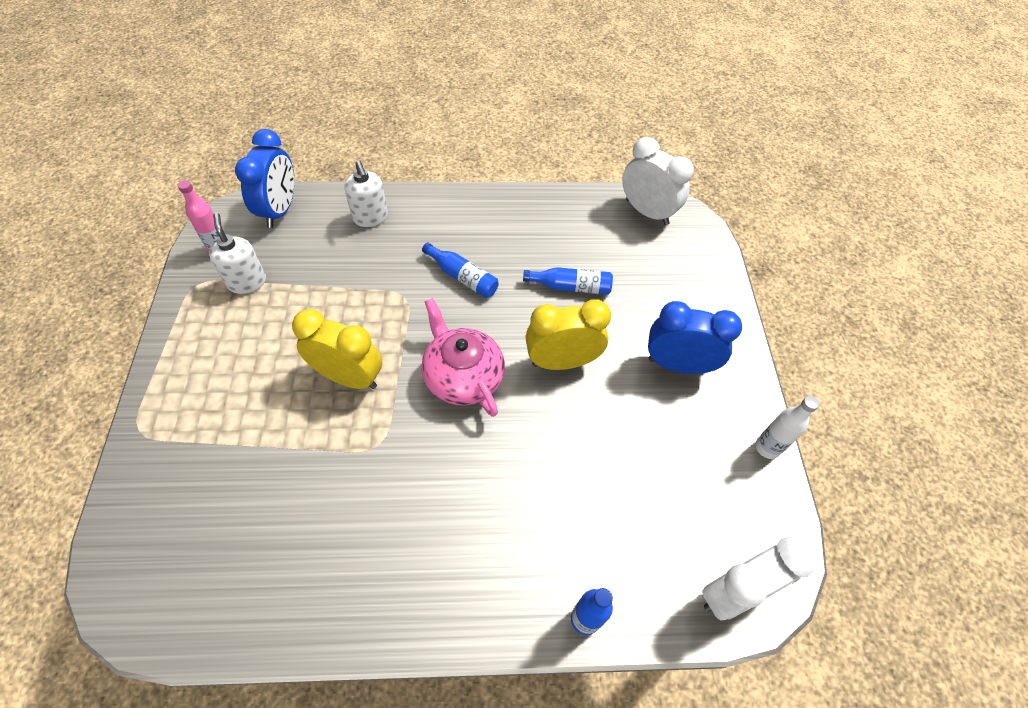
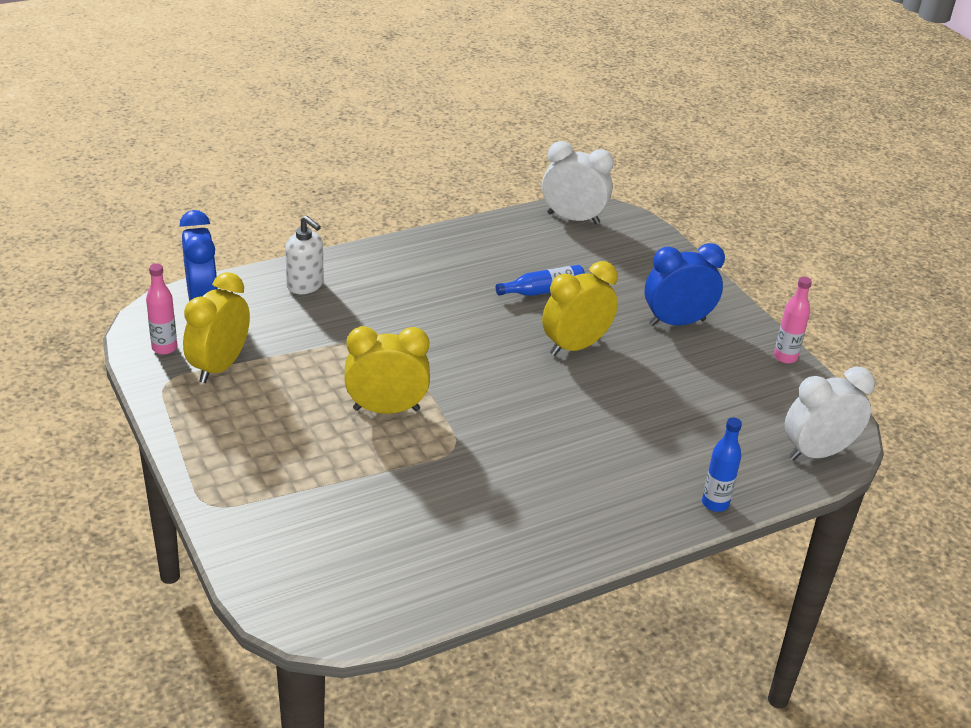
camera: 25 degrees left, 20 degrees down
(247, 282) = (219, 366): white soap dispenser -> yellow clock
(462, 277) = (436, 309): blue bottle -> none
(462, 376) = (493, 380): pink teapot -> none
(734, 592) = (817, 453): white clock -> white clock turned 150 degrees counterclockwise
(767, 447) = (785, 357): white bottle -> pink bottle

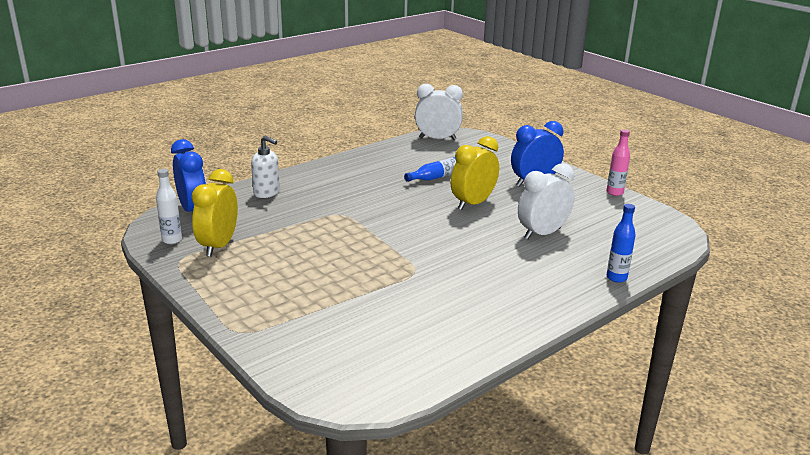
camera: 10 degrees left, 10 degrees down
(164, 348) = (172, 240): pink bottle -> white bottle
(386, 409) = (355, 255): yellow clock -> none
(817, 453) = (667, 240): white clock -> white clock (542, 233)

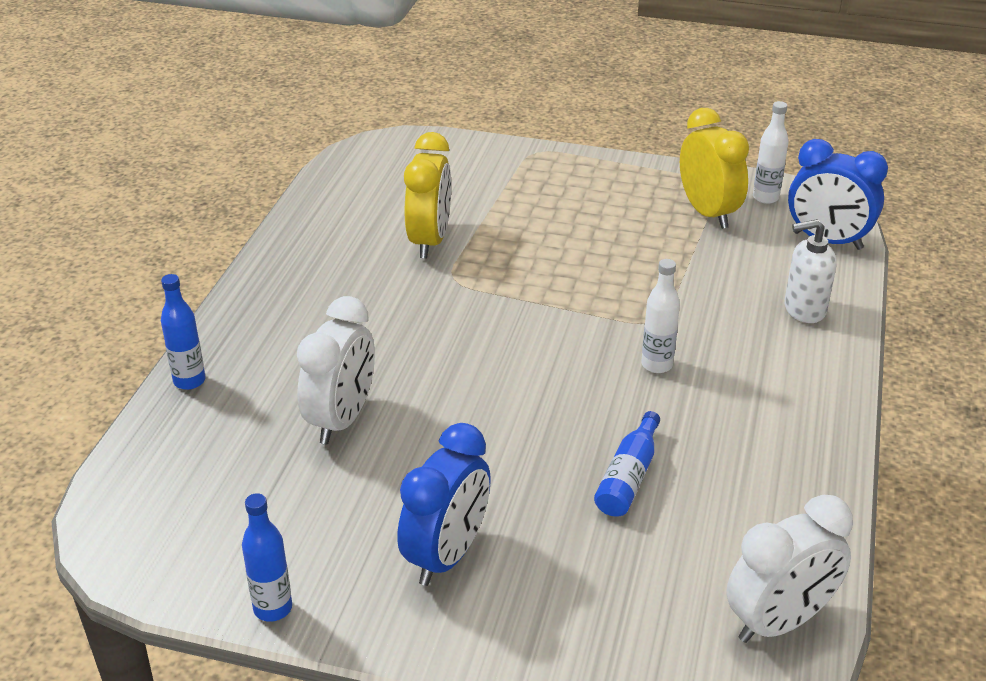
camera: 145 degrees right, 10 degrees up
(368, 200) = (657, 365): none -> white bottle
(473, 203) = (501, 437): yellow clock -> yellow clock (430, 241)
(614, 192) = (273, 608): pink bottle -> blue bottle

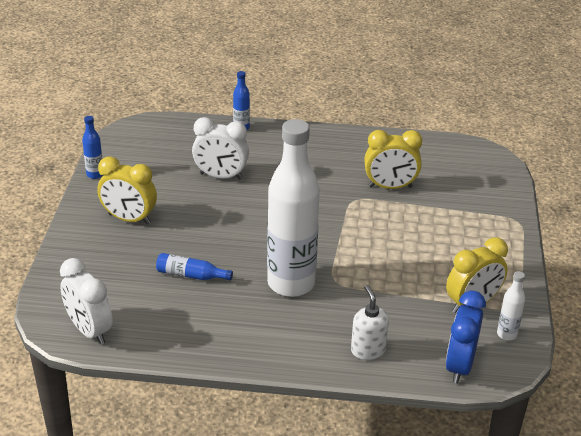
camera: 80 degrees right, 0 degrees up
(447, 555) = (129, 219): blue clock -> yellow clock
(657, 365) = (291, 283): white bottle -> white bottle, size x2.46

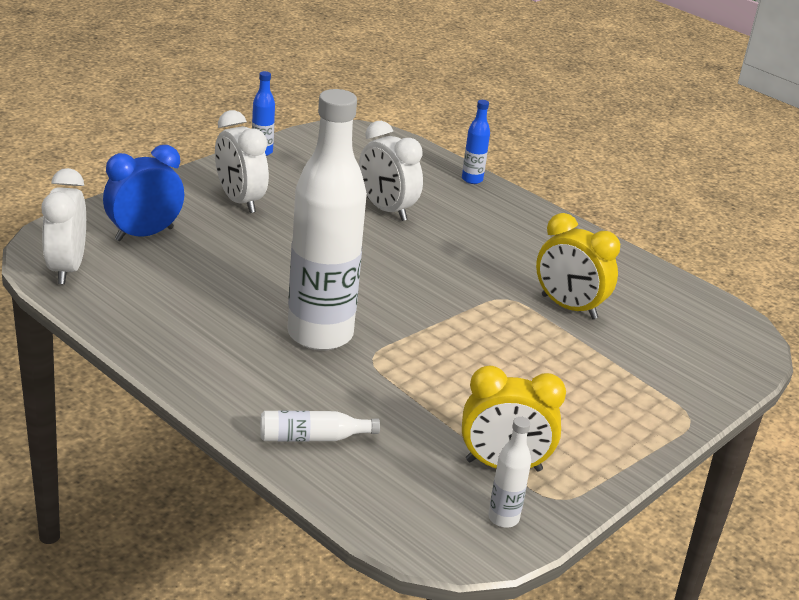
camera: 35 degrees right, 5 degrees down
(129, 219) = (240, 201): yellow clock -> white clock
(191, 275) = (228, 275): blue bottle -> none
(368, 350) = (312, 437): white soap dispenser -> white bottle
(459, 366) = (397, 513): blue clock -> blue clock (144, 234)

